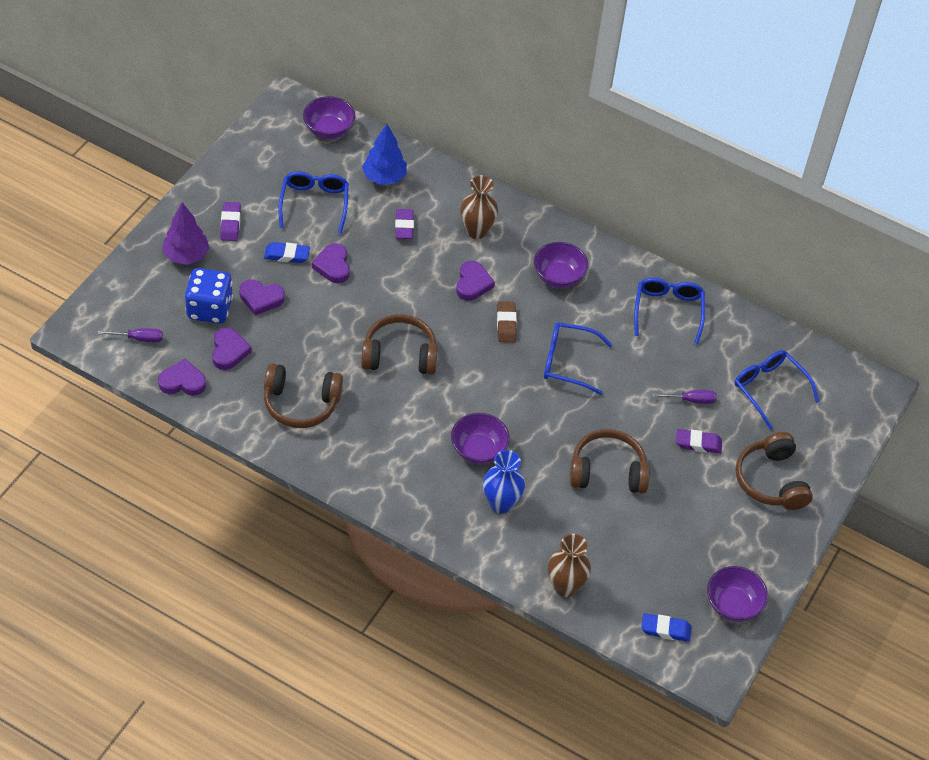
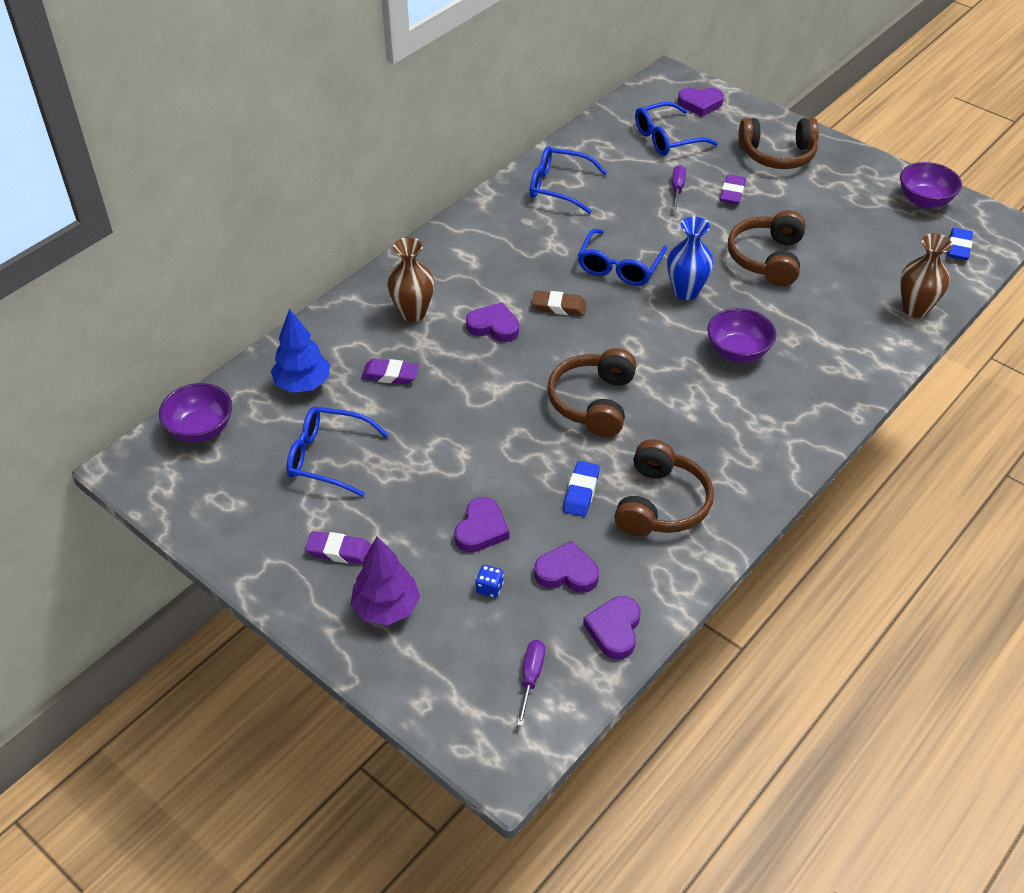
camera: 75 degrees left, 5 degrees down
(209, 309) = (489, 588): blue dice -> blue dice, size x0.40
(287, 255) = (411, 494): blue eraser -> blue eraser (581, 492)
(333, 266) = (439, 449): purple heart -> purple heart (700, 104)
(501, 503) = (810, 343): blue vase -> blue vase (686, 291)
(558, 277) = (497, 257): purple bowl -> none

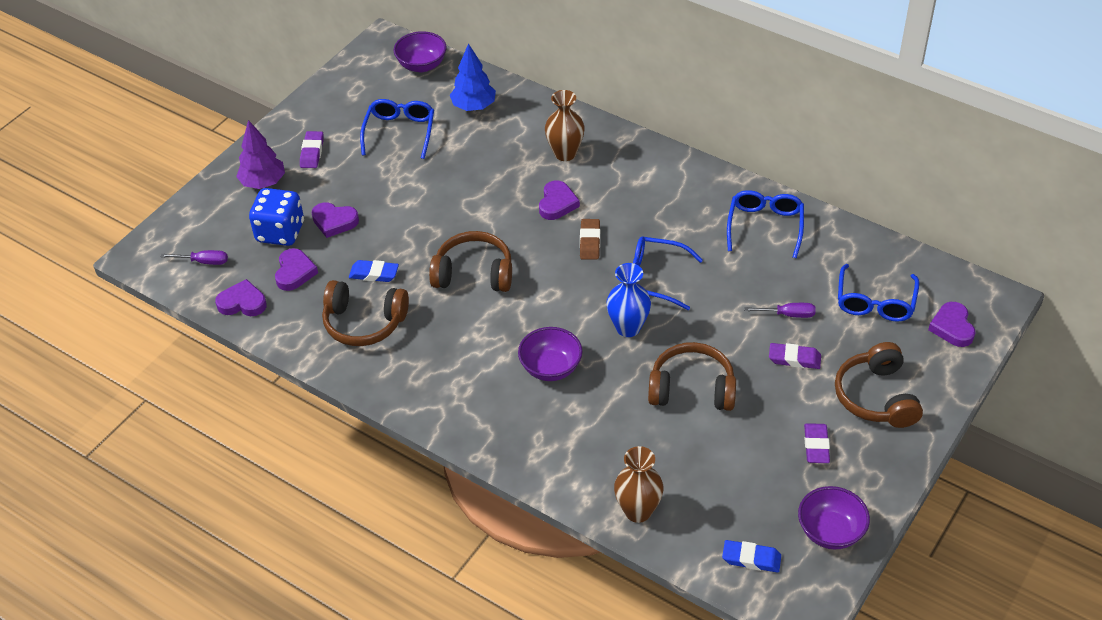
camera: 85 degrees right, 0 degrees up
(390, 375) = (490, 151): purple eraser -> purple eraser (816, 446)
(489, 588) = (280, 232): blue dice -> blue dice, size x2.49
(667, 138) = (875, 302): blue glasses -> blue glasses turned 135 degrees counterclockwise

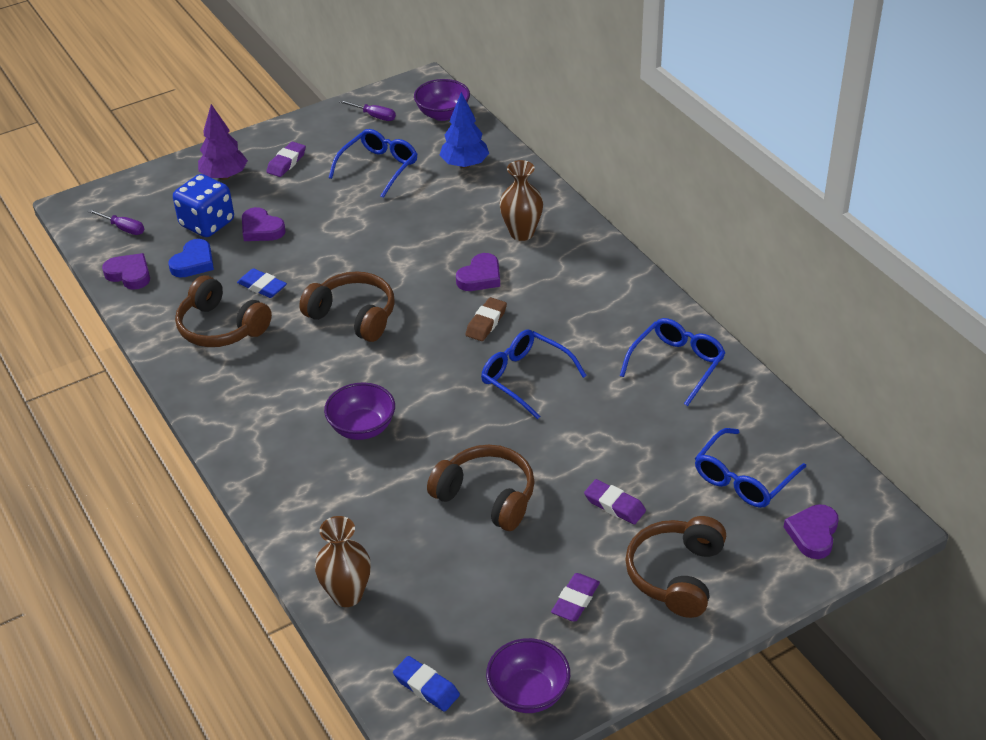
camera: 25 degrees right, 5 degrees down
(295, 272) = (193, 262): purple heart -> blue heart
(628, 328) = (465, 416): blue vase -> none
(788, 314) = (639, 459): purple screwdriver -> purple screwdriver (374, 116)

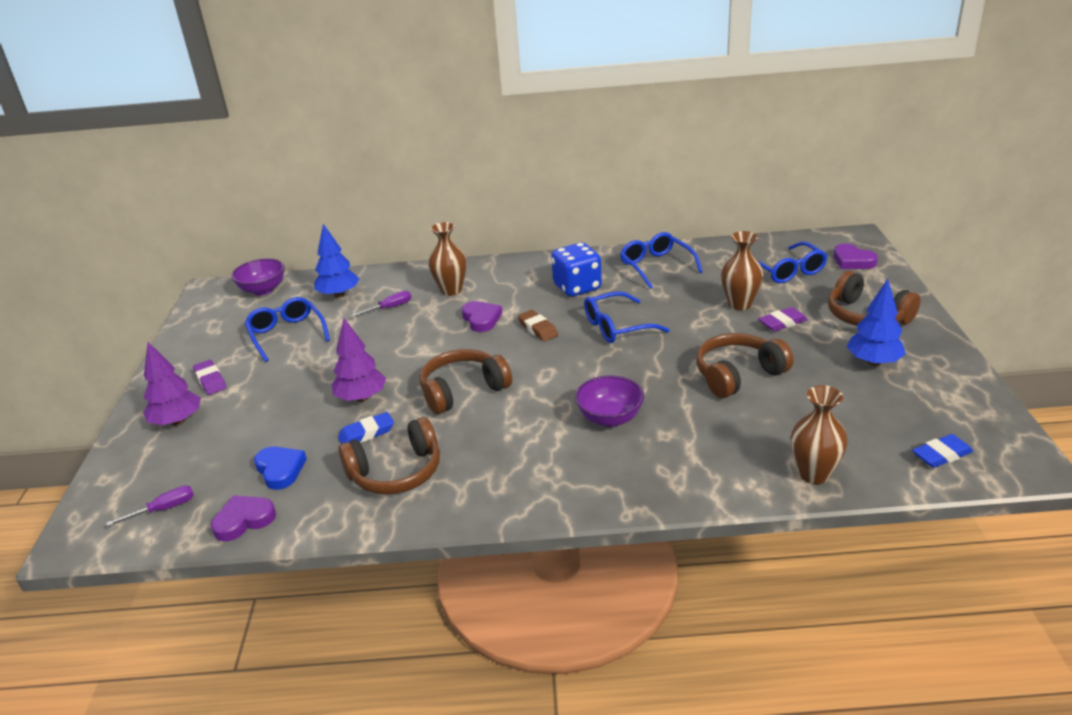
camera: 60 degrees left, 10 degrees down
(207, 223) = (233, 448): blue dice -> blue dice (577, 287)
(261, 229) = (284, 416): purple heart -> none
(309, 260) = (361, 398): none -> purple tree
(374, 116) = (216, 321): purple screwdriver -> purple screwdriver (390, 308)
(528, 693) = (963, 406): purple bowl -> none
(575, 600) = (873, 362): purple eraser -> blue tree
(634, 459) = (740, 304): none -> brown vase

